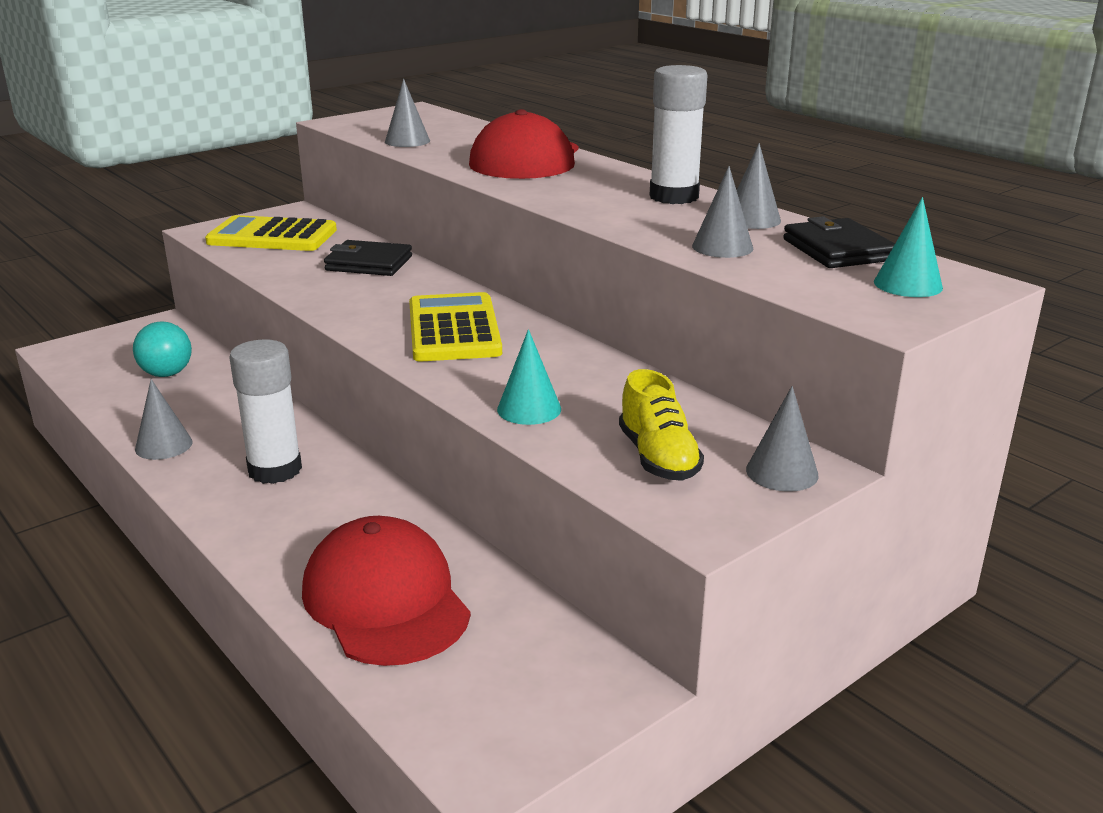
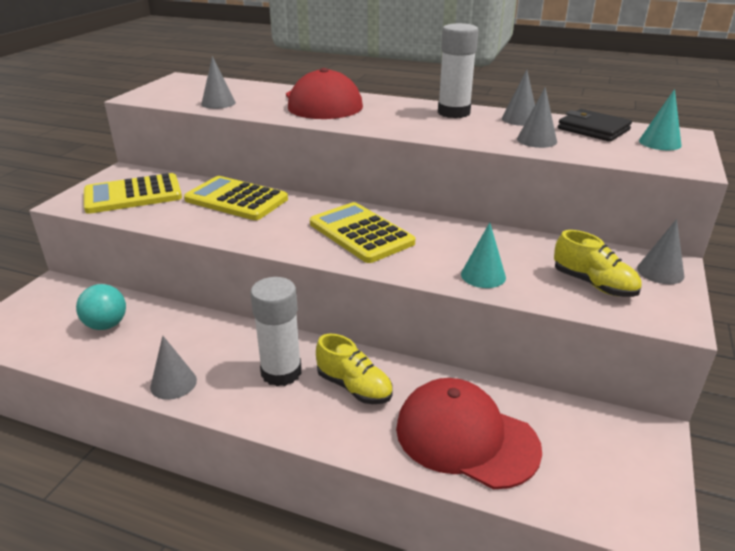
camera: 30 degrees left, 5 degrees up
(330, 509) = (354, 387): none -> yellow shoe
(369, 263) = (236, 200): black wallet -> yellow calculator

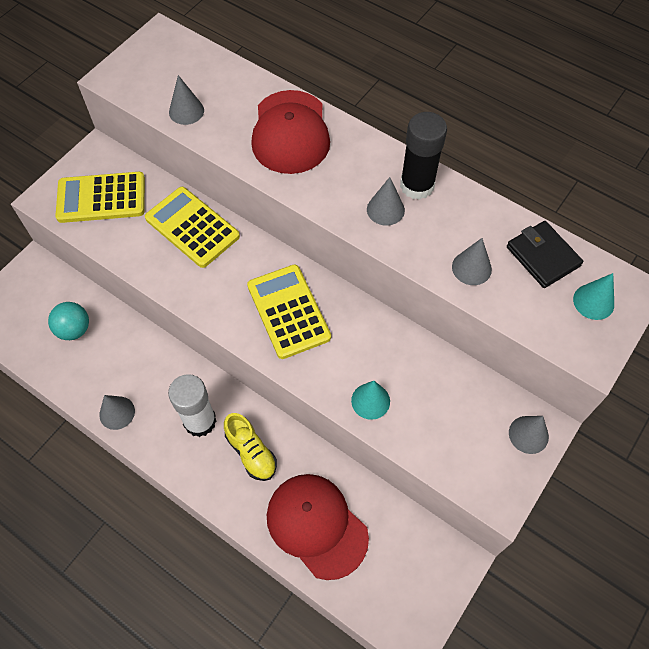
camera: 15 degrees right, 30 degrees up
(453, 113) = (417, 185): white glue stick -> black glue stick
(520, 119) = (478, 216): grey cone -> grey cone (385, 209)
(593, 284) = (459, 436): yellow shoe -> none

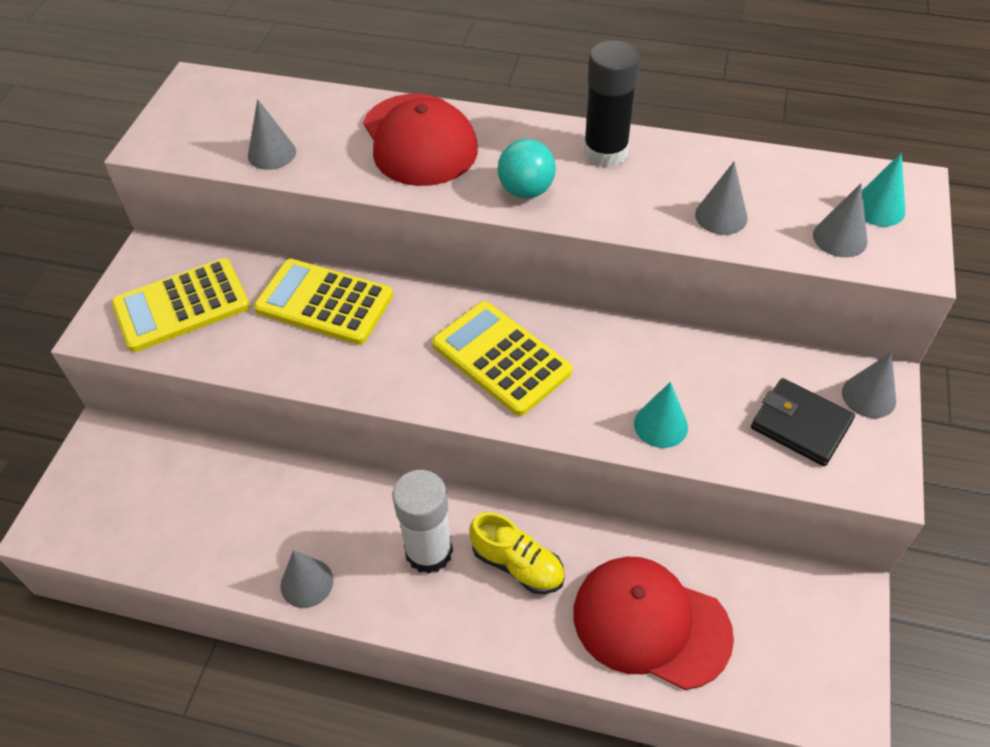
camera: 20 degrees left, 10 degrees down
(74, 329) = (196, 498): turquoise ball -> turquoise ball (526, 190)
(385, 209) = (583, 186): grey cone -> grey cone (840, 238)
(542, 256) = (793, 180): black wallet -> black wallet (800, 425)

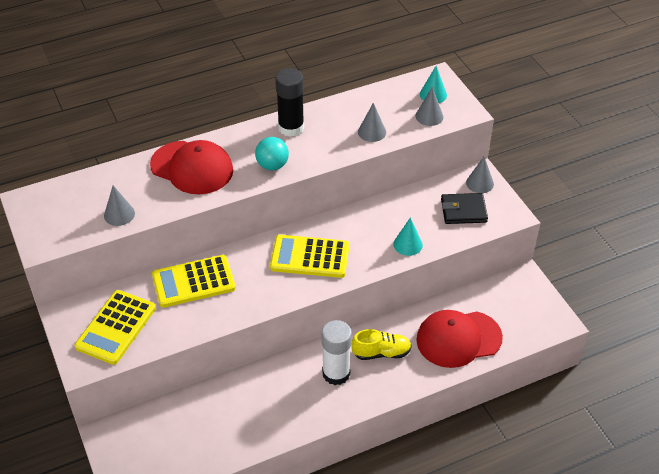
camera: 40 degrees left, 5 degrees down
(307, 583) = (292, 424): grey cone -> none

